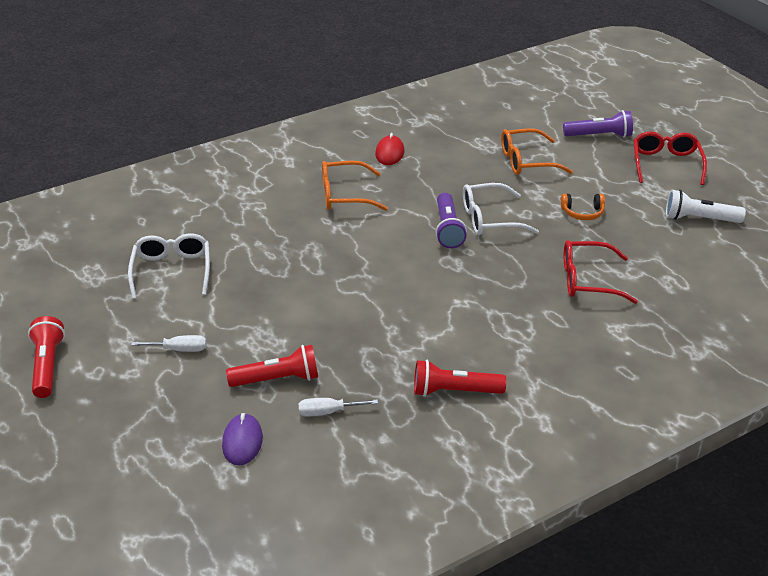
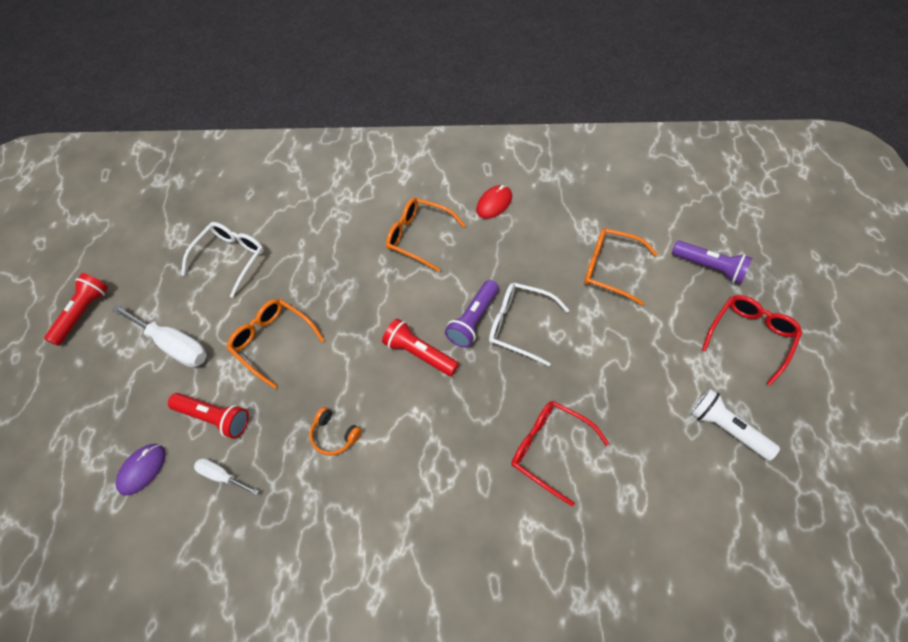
camera: 35 degrees right, 20 degrees up
(179, 349) = (173, 346): white screwdriver -> white screwdriver, size x1.82
(279, 309) = (272, 342): none -> orange glasses
(454, 391) = (331, 515): red flashlight -> red flashlight (419, 354)
(582, 212) = (613, 361): orange headphones -> orange headphones (334, 435)

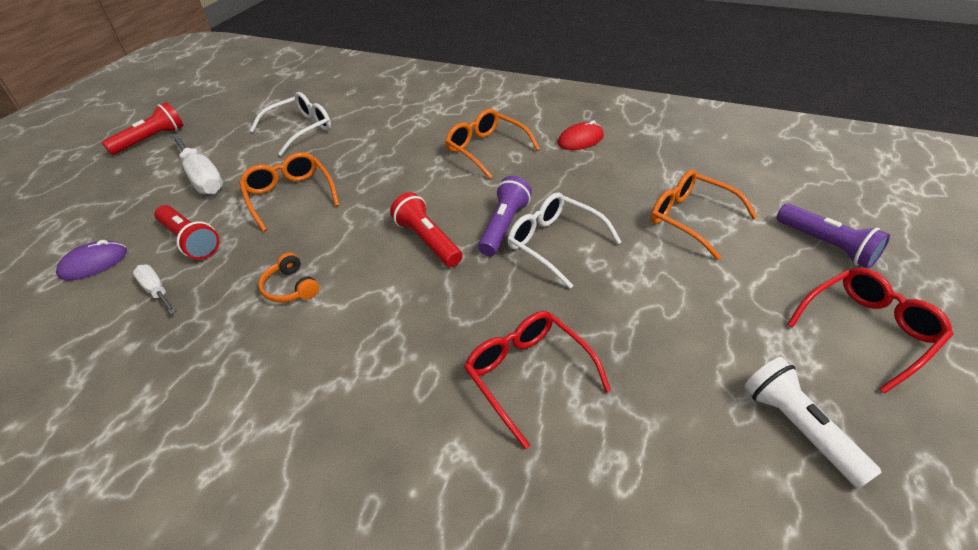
camera: 20 degrees right, 15 degrees down
(473, 320) = (504, 226): purple flashlight -> purple flashlight turned 150 degrees clockwise

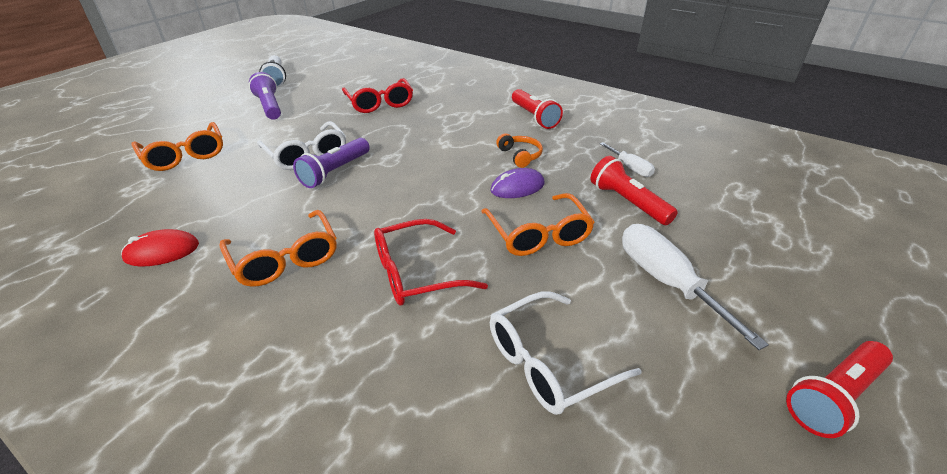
camera: 170 degrees left, 5 degrees down
(94, 263) = (710, 196): purple mouse -> purple mouse (517, 187)
(427, 241) = (405, 171): red flashlight -> red flashlight (534, 117)
(826, 245) = (129, 128): purple flashlight -> purple flashlight (269, 106)
(868, 330) = (188, 97): red glasses -> red glasses (416, 273)

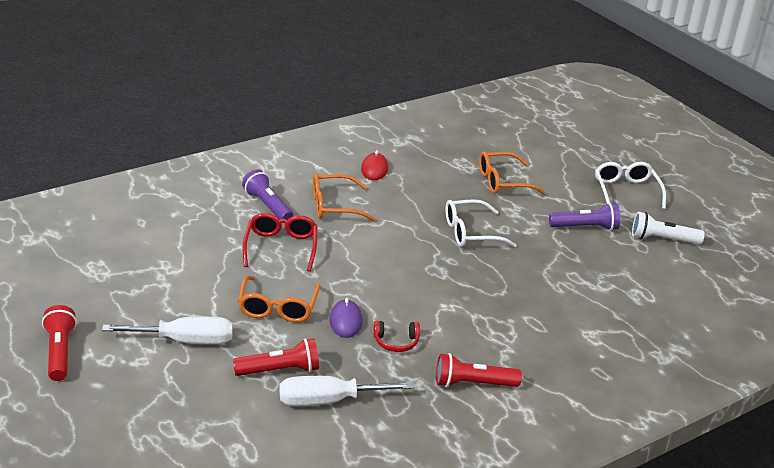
camera: 110 degrees right, 5 degrees down
(335, 172) = (432, 240): purple flashlight -> purple flashlight (268, 206)
(380, 103) = (563, 291): red glasses -> none
(520, 156) = (396, 342): orange headphones -> red headphones
(538, 234) = (278, 307): orange glasses -> orange glasses turned 90 degrees counterclockwise
(548, 363) = (173, 269): white glasses -> white glasses (626, 191)
(630, 168) = (328, 401): white screwdriver -> white screwdriver, size x1.82

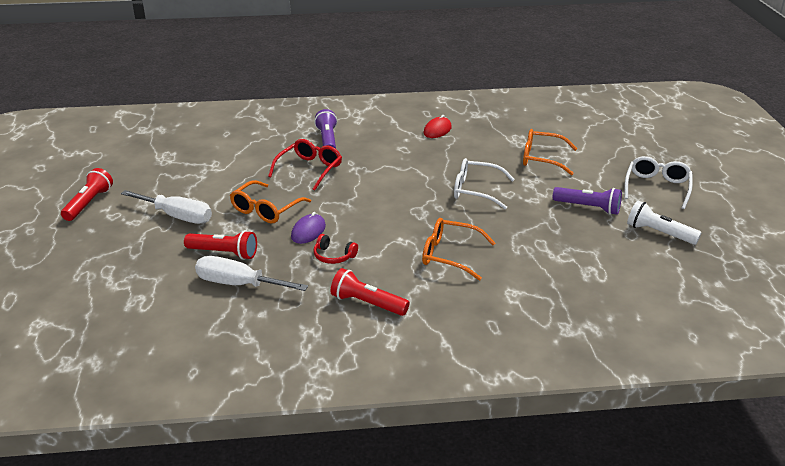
camera: 30 degrees right, 0 degrees up
(334, 206) = (379, 149): orange glasses -> orange glasses (450, 255)

